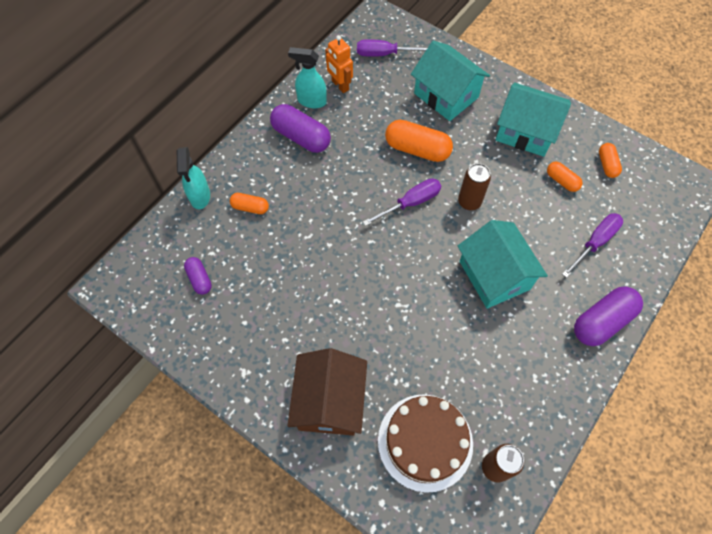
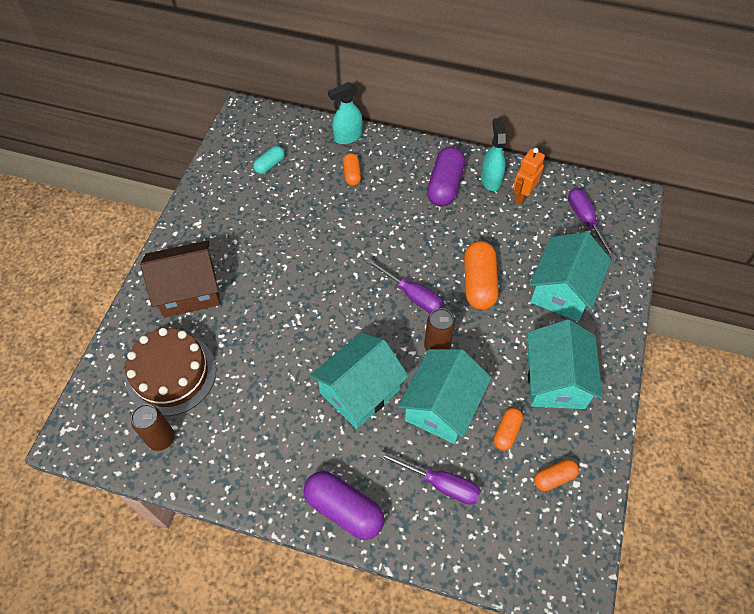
camera: 70 degrees right, 5 degrees down
(199, 279) = (270, 165): purple capsule -> turquoise capsule
(527, 218) = (442, 406): none -> turquoise house

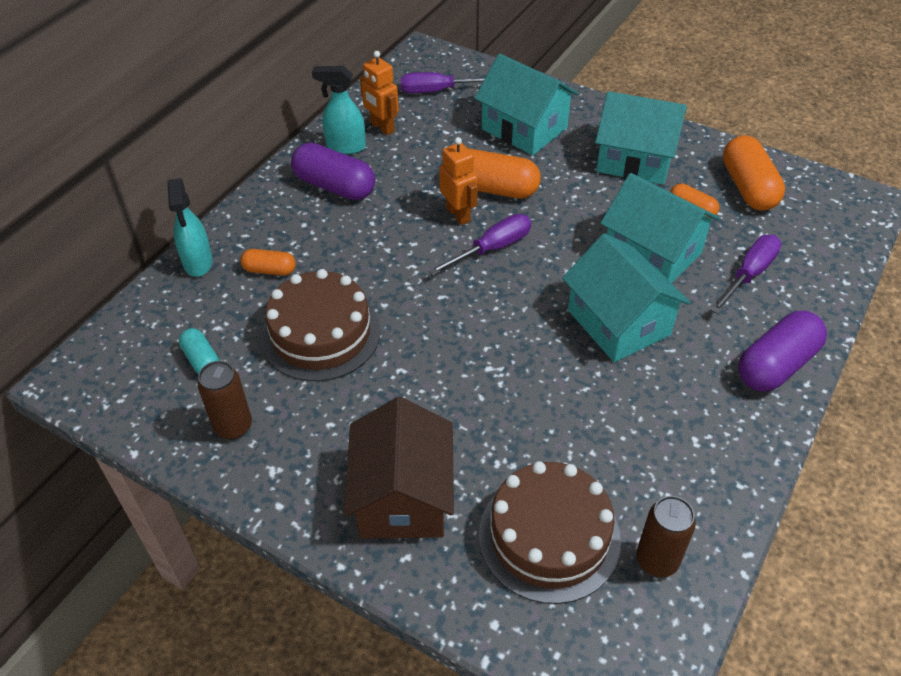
camera: 75 degrees left, 10 degrees down
(304, 216) = (321, 334): none -> brown cake
(437, 346) = (571, 241): brown can -> brown can (233, 427)
(441, 266) = (458, 214): none -> orange robot
(554, 478) = (748, 187): orange capsule -> orange capsule, size x1.81

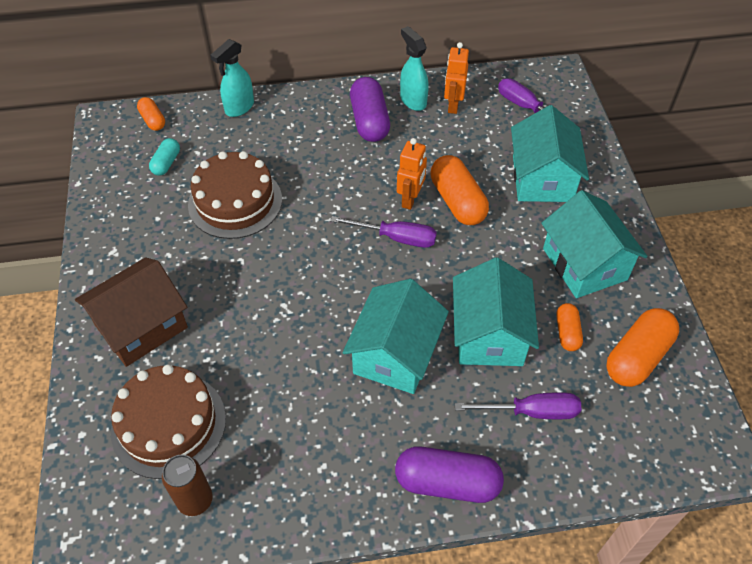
camera: 50 degrees right, 5 degrees up
(233, 427) = (129, 212): brown can -> none
(270, 270) = (265, 142): orange capsule -> orange capsule (153, 120)

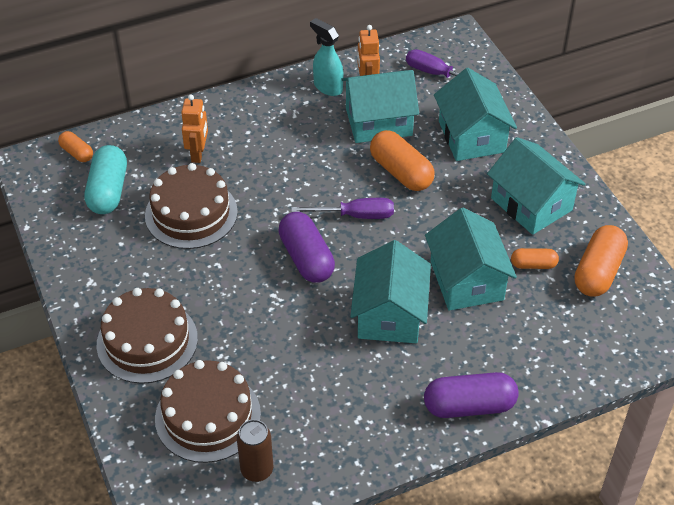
camera: 15 degrees left, 5 degrees down
(141, 326) = (147, 341): brown house -> brown cake
(166, 163) = (108, 191): turquoise capsule -> turquoise capsule, size x1.81
(239, 108) = (159, 125): turquoise spray bottle -> none
(369, 121) = (293, 114): purple capsule -> purple capsule (306, 258)
(410, 199) = (357, 178): orange robot -> orange robot (198, 154)
(452, 145) = (378, 122): none -> turquoise house
(531, 411) = (522, 335): purple screwdriver -> none
(567, 332) = (533, 265): orange capsule -> orange capsule turned 75 degrees counterclockwise

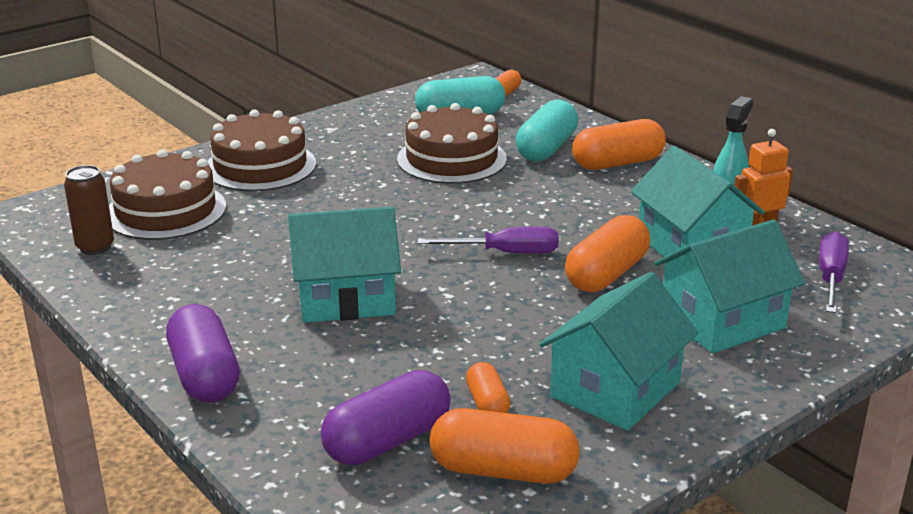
camera: 75 degrees right, 20 degrees down
(198, 154) = (546, 148): orange robot -> turquoise capsule
(241, 122) = (617, 163): none -> orange capsule
(306, 258) = (416, 232): purple capsule -> purple capsule (387, 441)
(355, 215) = (506, 253): purple screwdriver -> purple screwdriver turned 75 degrees counterclockwise
(466, 280) = (429, 348): turquoise house -> none

